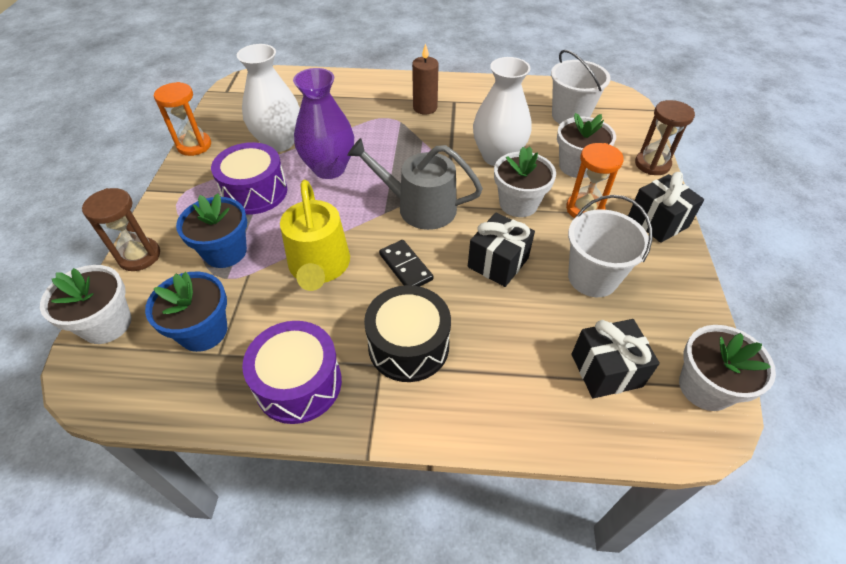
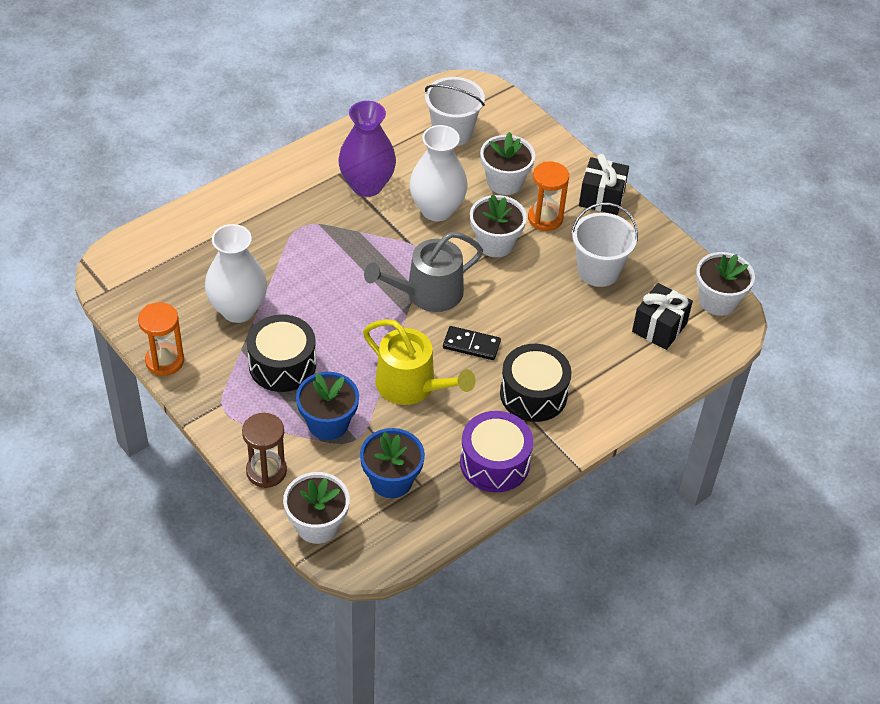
camera: 45 degrees left, 0 degrees up
(255, 192) = (282, 365): purple drum -> black drum
(329, 168) = (315, 306): purple vase -> purple vase (367, 185)
(425, 108) = (322, 196): brown candle -> none
(498, 262) = (529, 300): black gift -> none
(652, 164) = (556, 146): brown hourglass -> none

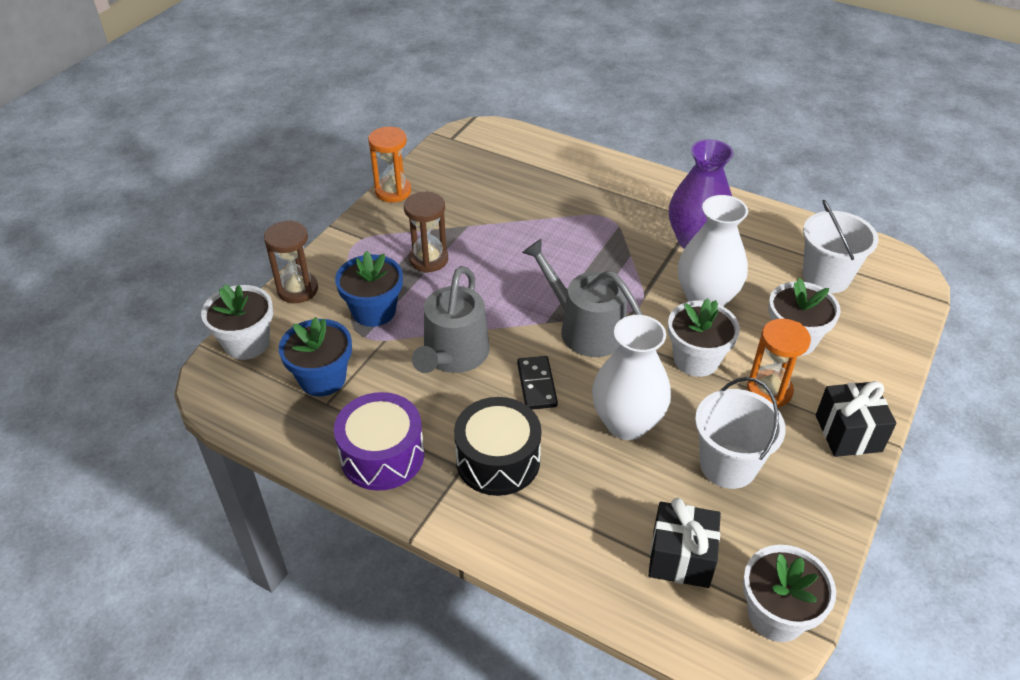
camera: 70 degrees right, 5 degrees down
(238, 309) = (477, 212): white vase -> white vase (627, 423)
(282, 365) = (428, 259): black drum -> brown hourglass
(411, 385) = (453, 355): yellow watering can -> grey watering can

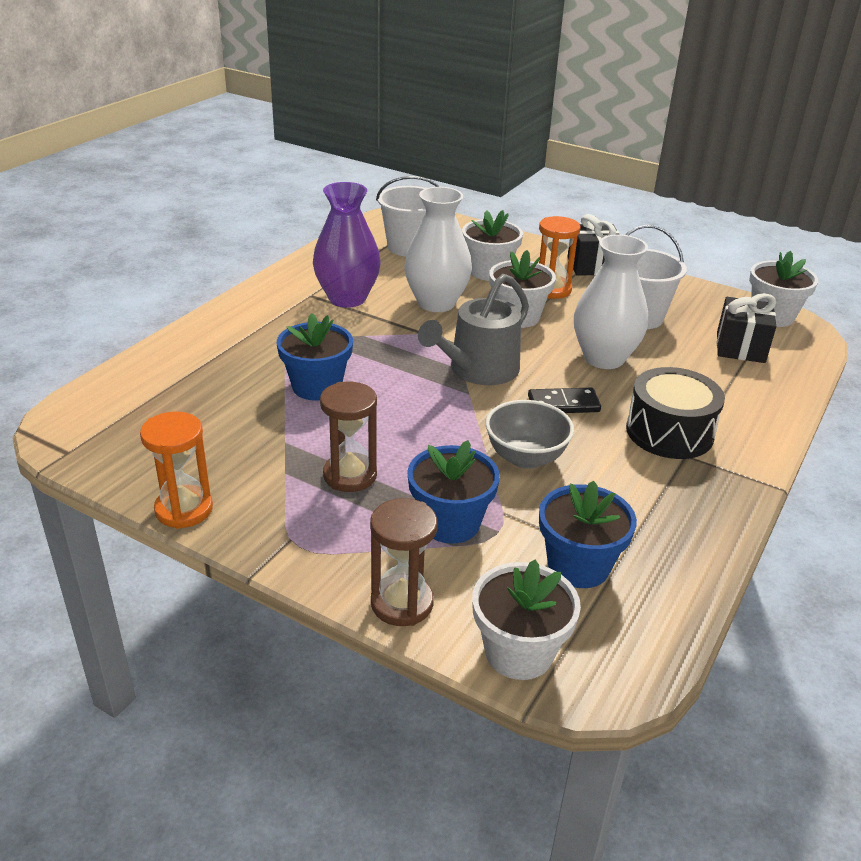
camera: 90 degrees left, 10 degrees down
(382, 455) = (687, 510): purple drum -> none
(453, 355) = (525, 457): grey watering can -> grey bowl
(543, 234) = (317, 386): none -> blue flower pot

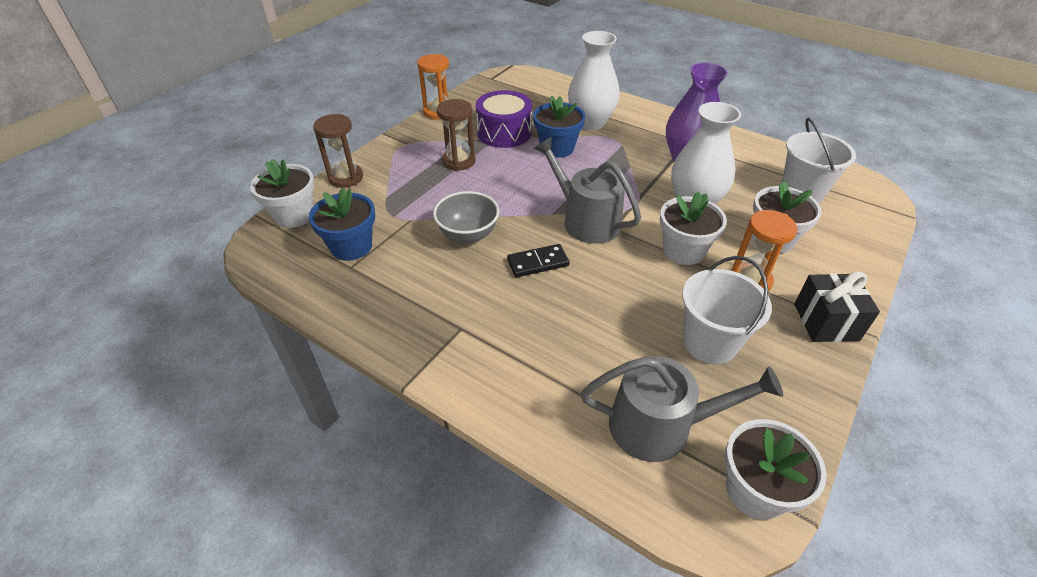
camera: 95 degrees right, 10 degrees up
(268, 433) = (504, 132): none -> purple drum
(450, 523) = (406, 197): blue flower pot -> none
(563, 404) = (538, 263): black domino -> black domino turned 75 degrees clockwise
(604, 358) = (616, 300): white vase -> white vase (590, 123)
(669, 432) = (494, 324): black drum -> none
(740, 347) = (660, 426): black gift -> grey watering can

